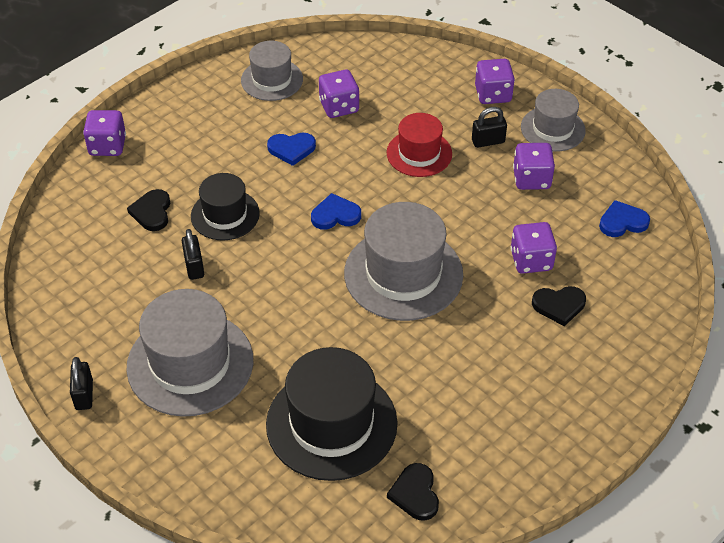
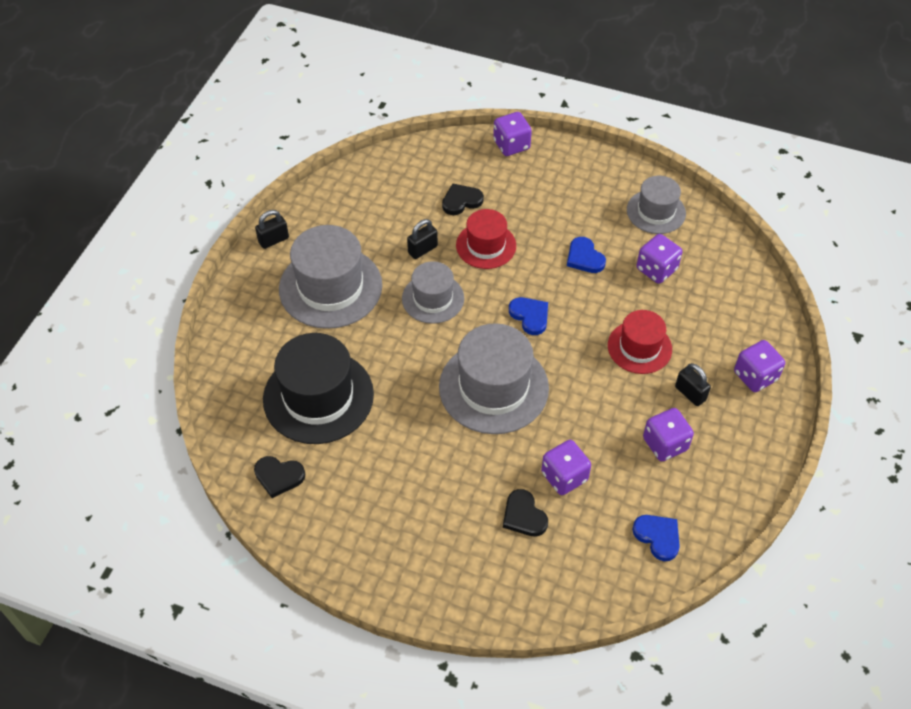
camera: 65 degrees right, 5 degrees up
(225, 215) = (486, 245): black hat -> red hat
(415, 494) = (279, 476): black heart -> black heart turned 135 degrees counterclockwise
(552, 129) = (743, 440): grey hat -> grey hat (433, 298)

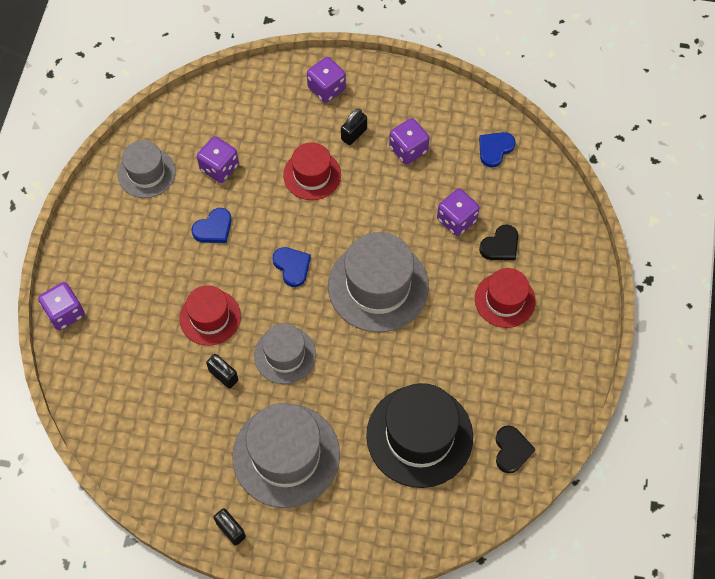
camera: 100 degrees left, 10 degrees up
(453, 506) = (504, 300): none -> red hat
(461, 201) = (152, 350): black heart -> none
(530, 316) = (292, 266): blue heart -> blue heart turned 105 degrees clockwise

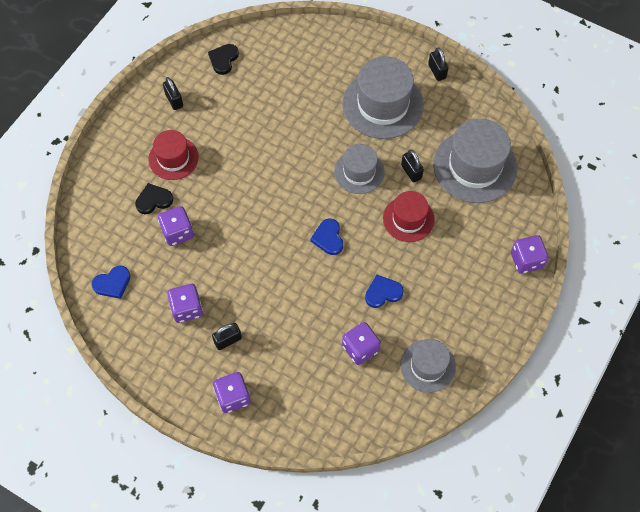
camera: 160 degrees left, 0 degrees up
(312, 175) = (281, 313): red hat -> none
(378, 286) = (266, 200): grey hat -> grey hat (474, 166)
(419, 436) = (283, 87): black hat -> none
(542, 372) = (174, 100): none -> black padlock

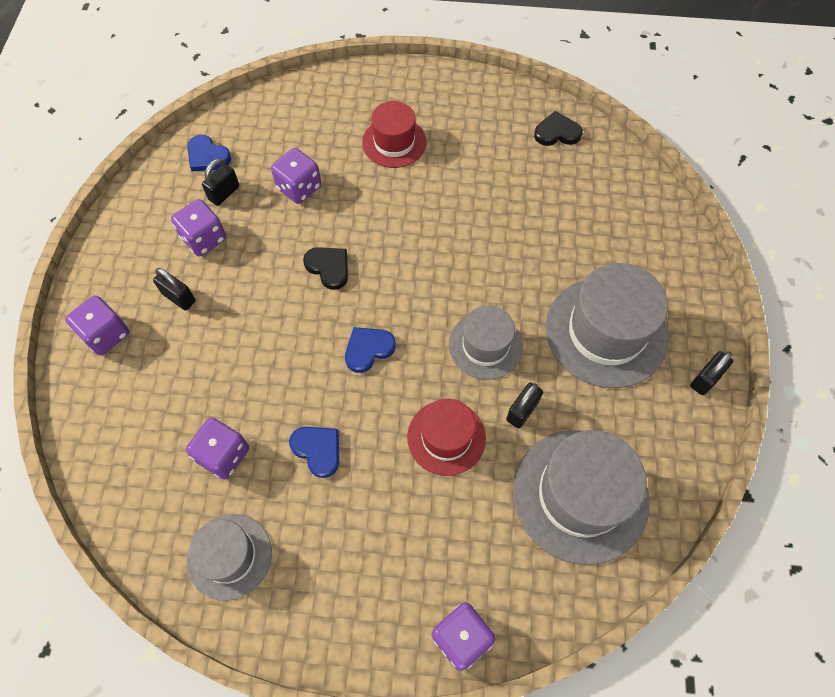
camera: 65 degrees right, 0 degrees up
(154, 200) = (330, 148): black heart -> black heart (328, 267)
(174, 100) = (471, 110): black padlock -> black padlock (224, 193)

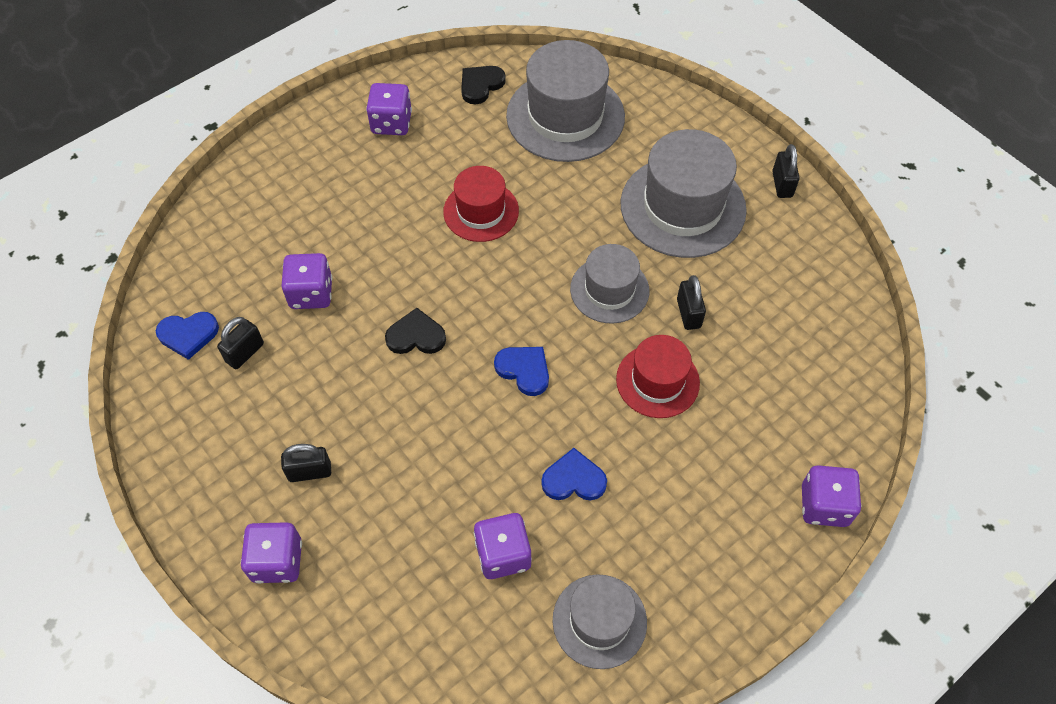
camera: 45 degrees left, 5 degrees down
(204, 238) = (273, 405): purple dice -> purple dice (391, 123)
(224, 193) = (245, 353): black padlock -> black padlock turned 45 degrees clockwise
(368, 349) = (524, 370): blue heart -> blue heart turned 120 degrees clockwise
(394, 142) = (353, 192): red hat -> red hat (481, 211)
(580, 495) = (791, 335): grey hat -> grey hat (565, 116)

